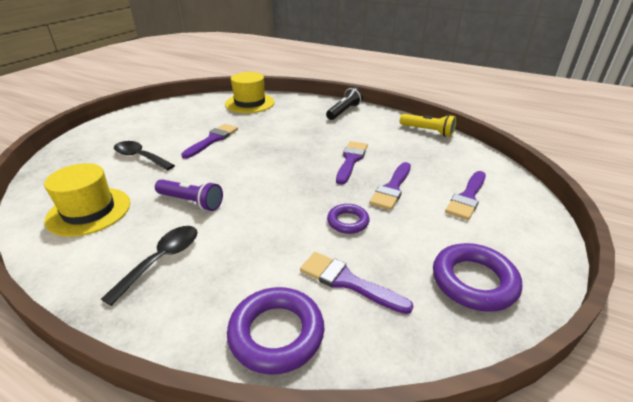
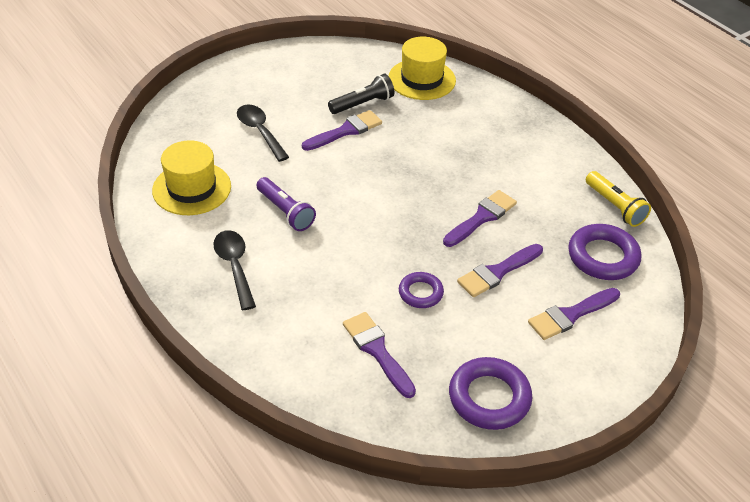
camera: 25 degrees right, 10 degrees up
(162, 260) = (235, 266): black spoon -> black spoon turned 75 degrees counterclockwise
(276, 333) = (293, 367): purple ring -> purple ring (603, 257)
(344, 111) = (532, 135): black flashlight -> black flashlight (363, 104)

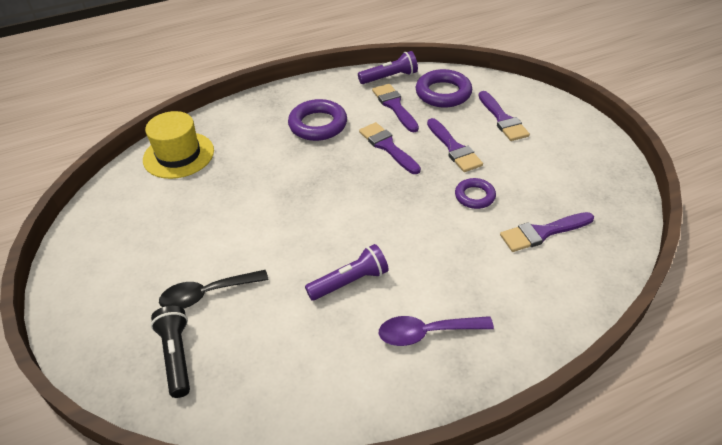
camera: 75 degrees left, 0 degrees up
(191, 188) = (287, 369): yellow hat -> none
(235, 266) = (426, 333): black spoon -> purple spoon
(346, 131) = (236, 220): purple brush -> purple brush (394, 106)
(363, 104) = (197, 202): black flashlight -> black flashlight (177, 356)
(489, 398) = (587, 174): purple ring -> purple ring (318, 125)
(615, 206) = (389, 77): yellow flashlight -> purple flashlight

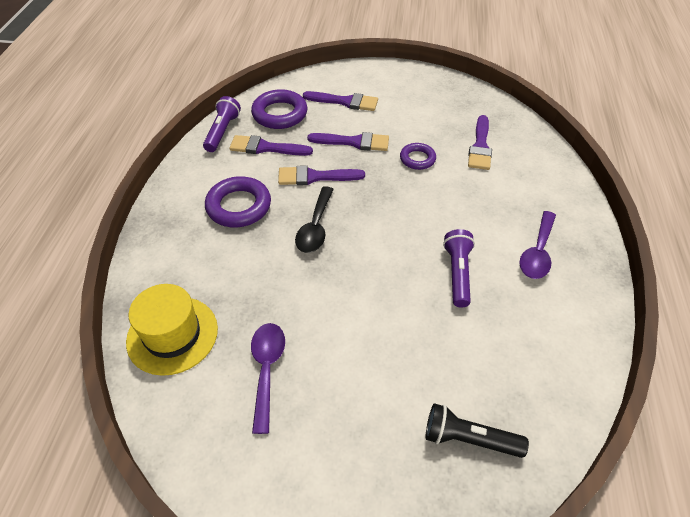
camera: 60 degrees left, 5 degrees up
(176, 212) = (267, 370): none -> purple spoon
(207, 294) = (404, 384): black spoon -> black spoon (315, 227)

